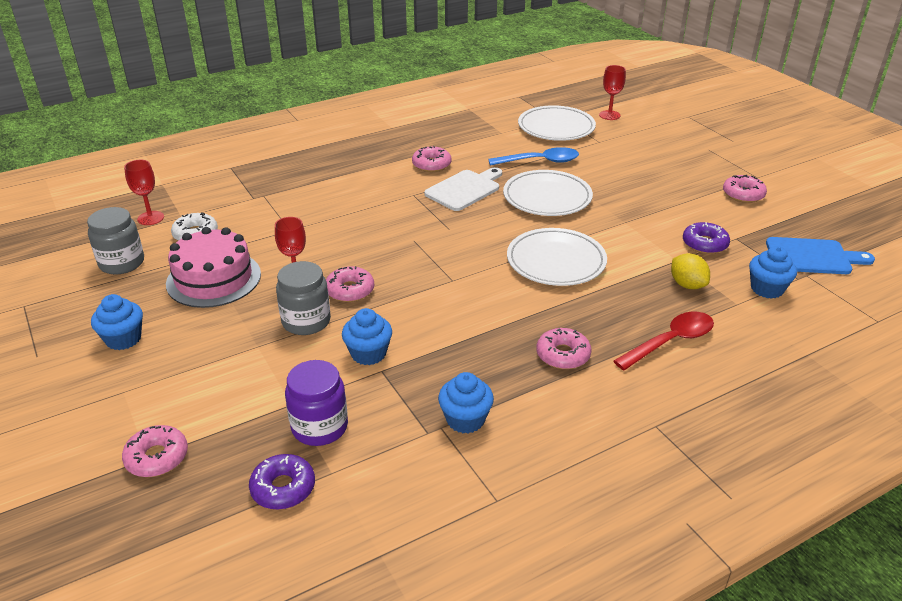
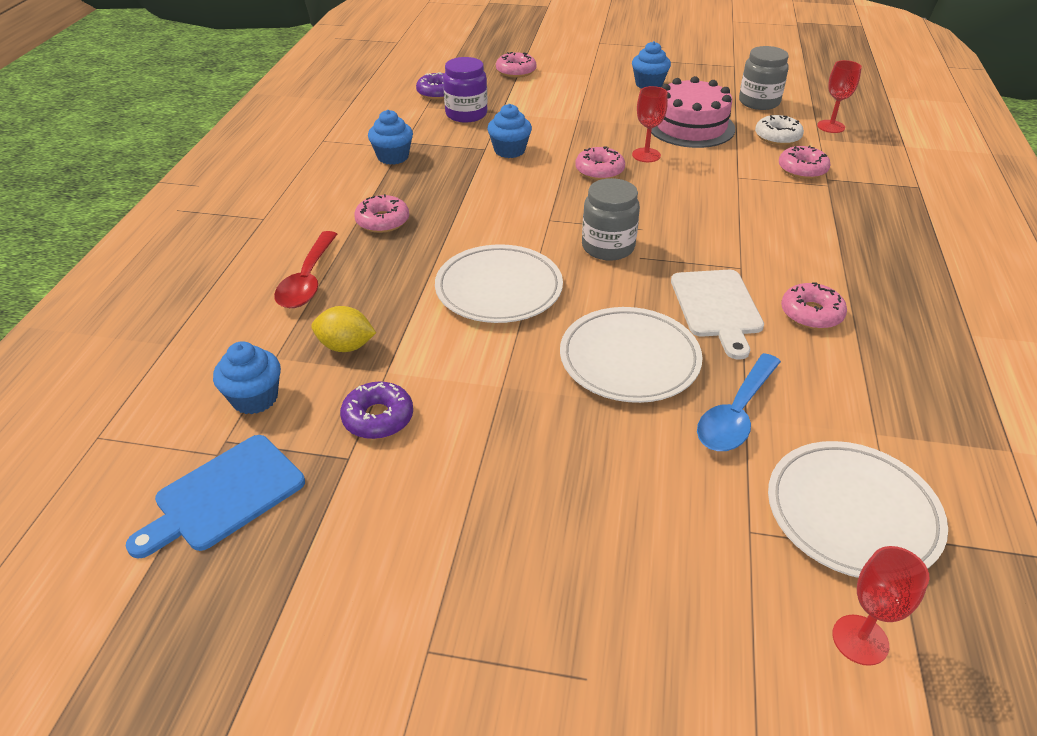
camera: 130 degrees right, 5 degrees up
(306, 321) = (582, 142): grey jar -> grey jar (608, 247)
(743, 194) = (411, 571): pink donut -> pink donut (802, 169)

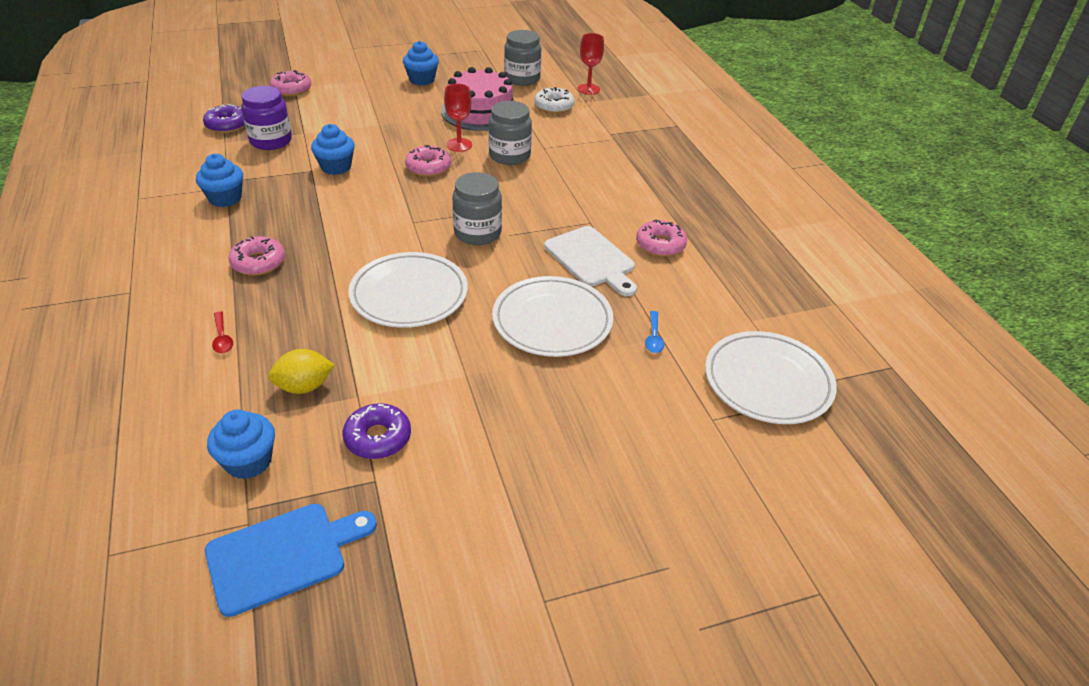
camera: 30 degrees left, 0 degrees up
(224, 495) = (283, 555): blue cutting board -> blue cutting board turned 135 degrees counterclockwise
(308, 280) = (222, 338): red spoon -> red spoon, size x0.49
(693, 177) = (509, 156): none -> grey jar
(736, 414) = (653, 337): blue spoon -> blue spoon, size x0.49
(802, 169) = (588, 130): pink donut -> none
(860, 640) = (819, 464): red goblet -> none

